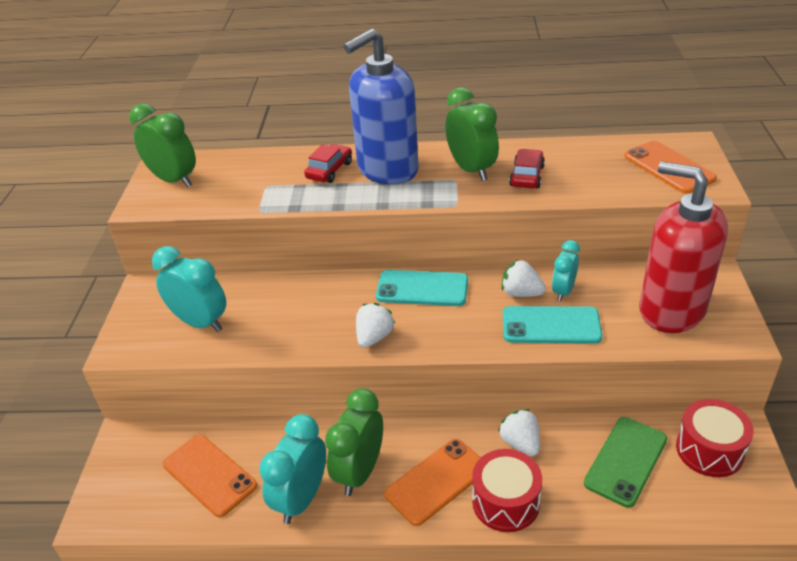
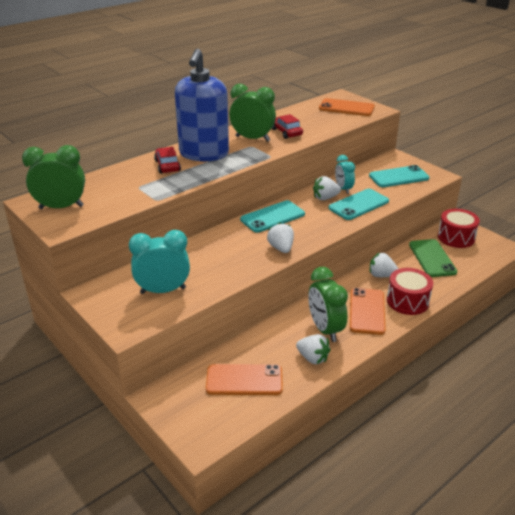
camera: 45 degrees left, 5 degrees down
(301, 499) = (312, 358): turquoise clock -> white strawberry
(671, 310) = (399, 177): red soap dispenser -> turquoise phone

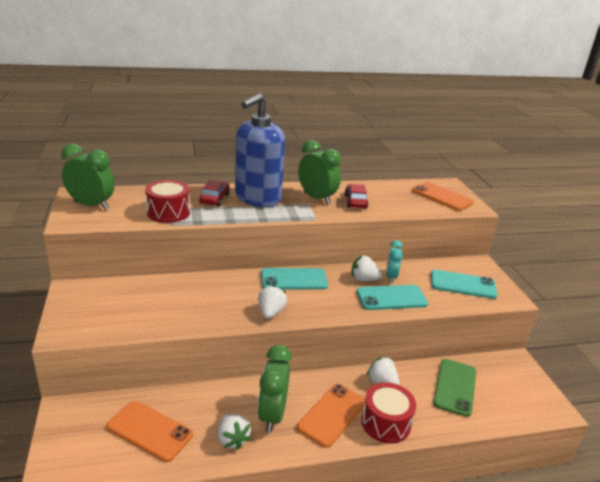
camera: 25 degrees right, 5 degrees down
(163, 290) = (128, 310): turquoise clock -> none
(456, 237) = (503, 375): red drum -> red drum (168, 212)

